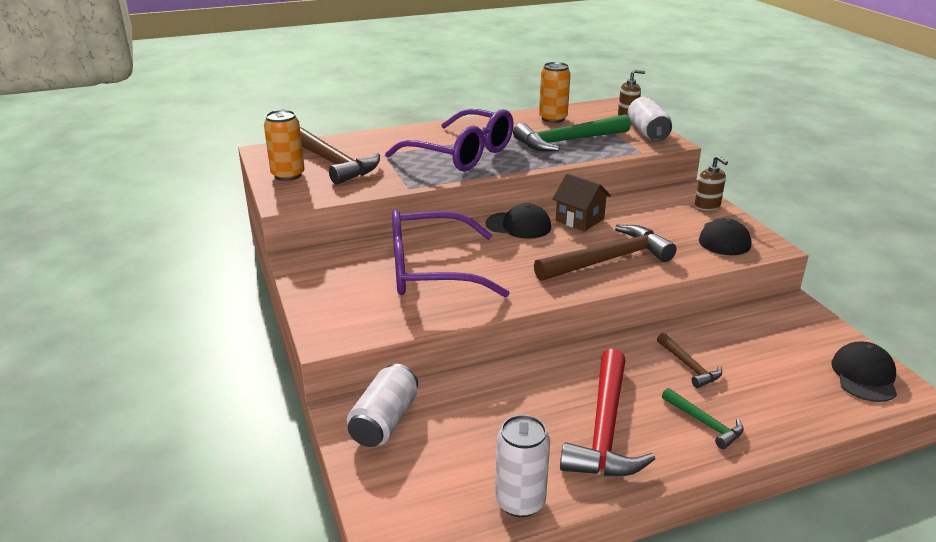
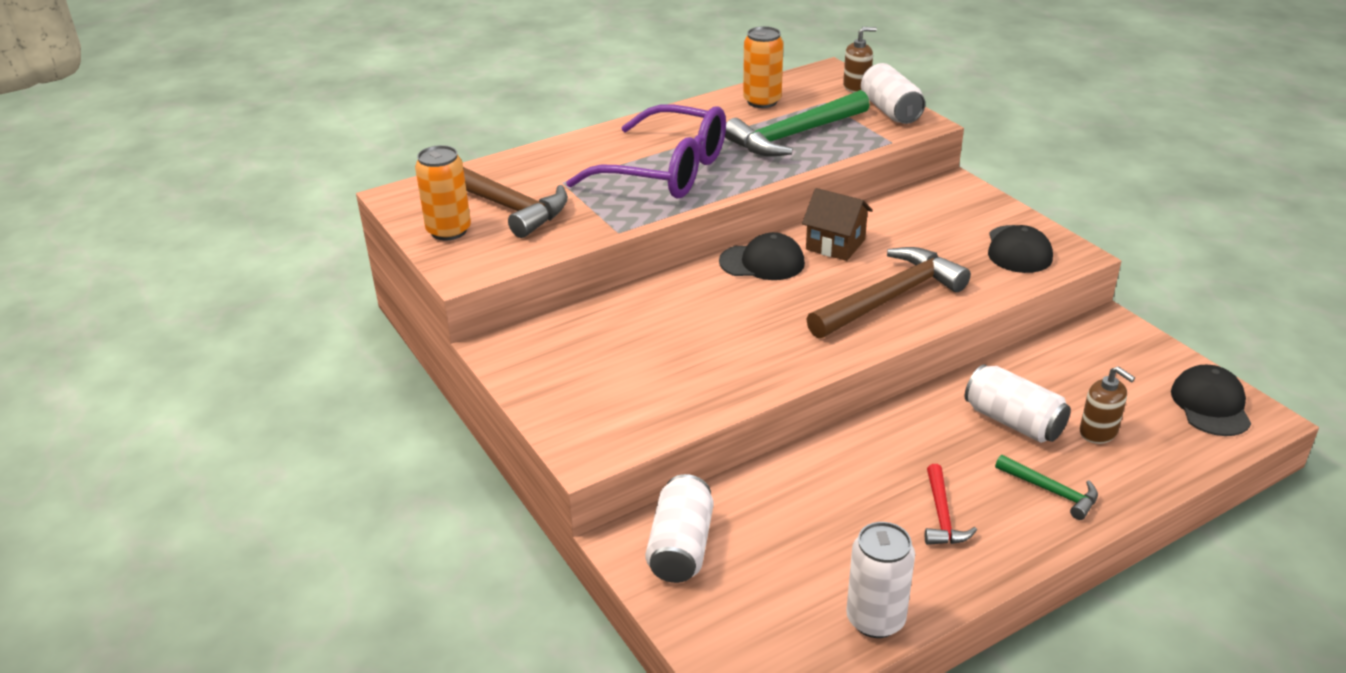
camera: 10 degrees left, 5 degrees up
(430, 270) = (676, 342): purple glasses -> none
(605, 428) = (942, 515): red hammer -> red hammer, size x0.50
(689, 366) = (1013, 422): brown hammer -> white can
(707, 206) = (984, 205): brown soap dispenser -> brown soap dispenser (1098, 432)

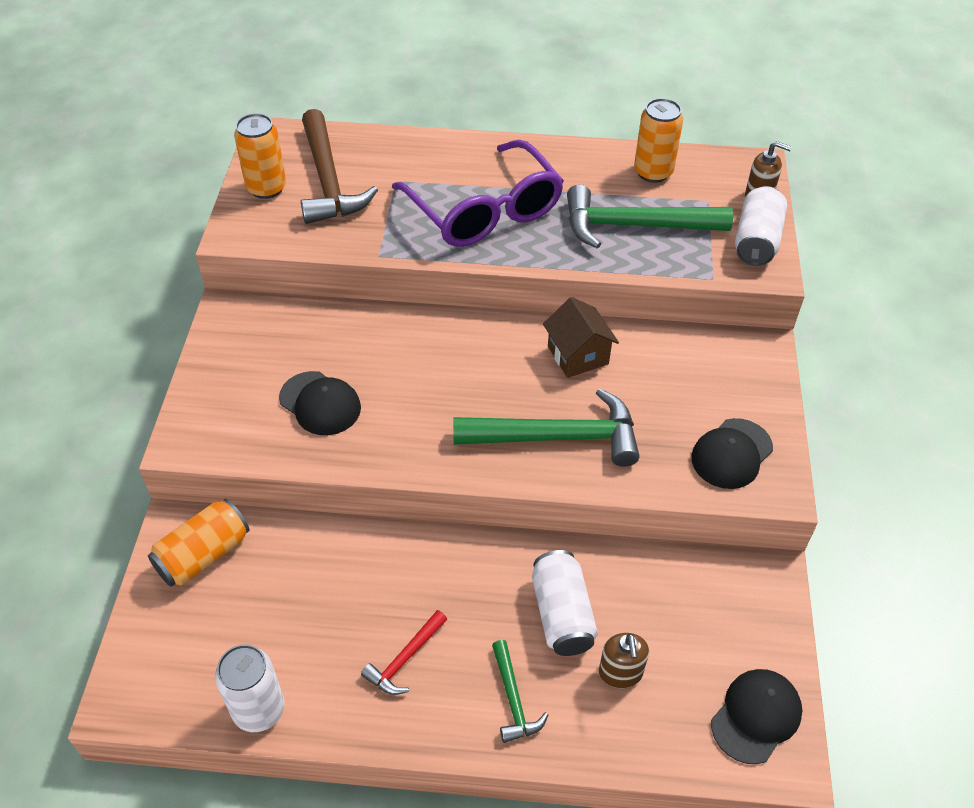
camera: 35 degrees right, 15 degrees up
(681, 547) = (203, 555): white can -> orange can
(762, 262) = (498, 339): black cap -> black cap (320, 403)
(889, 298) = (556, 437): brown hammer -> green hammer

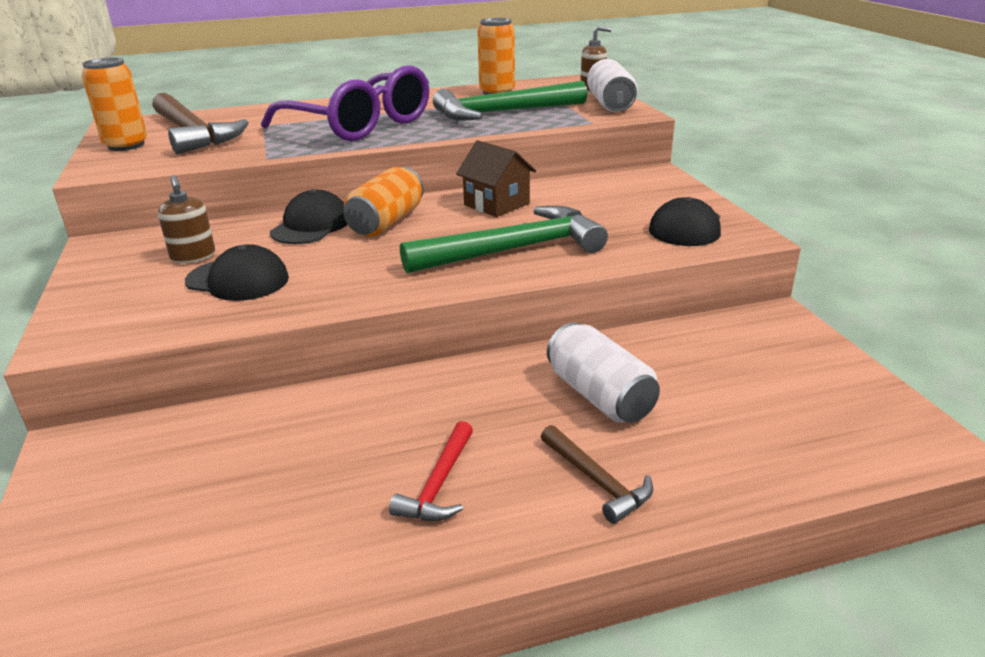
camera: 20 degrees left, 20 degrees down
(203, 555) = (118, 462): orange can -> orange can (386, 222)
(259, 710) = (252, 599): white can -> none
(513, 699) = (597, 480): green hammer -> brown hammer
(620, 673) = (699, 423): brown soap dispenser -> brown soap dispenser (193, 257)
(756, 716) = (865, 416): black cap -> black cap (311, 225)

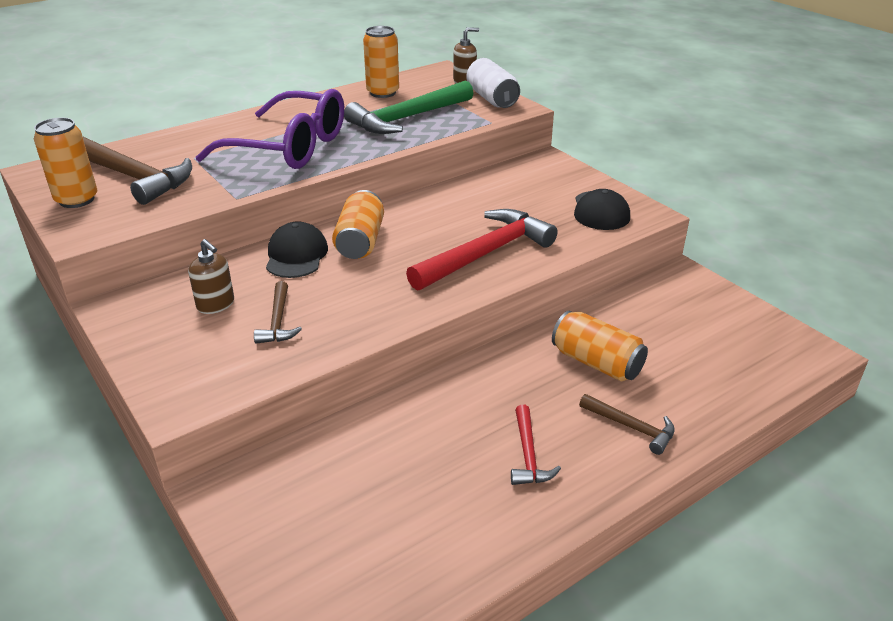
camera: 20 degrees left, 5 degrees up
(238, 280) = (278, 321): black cap -> brown hammer
(496, 204) = (440, 209): brown house -> none
(513, 250) = (485, 254): green hammer -> red hammer
(599, 396) = (596, 363): white can -> orange can

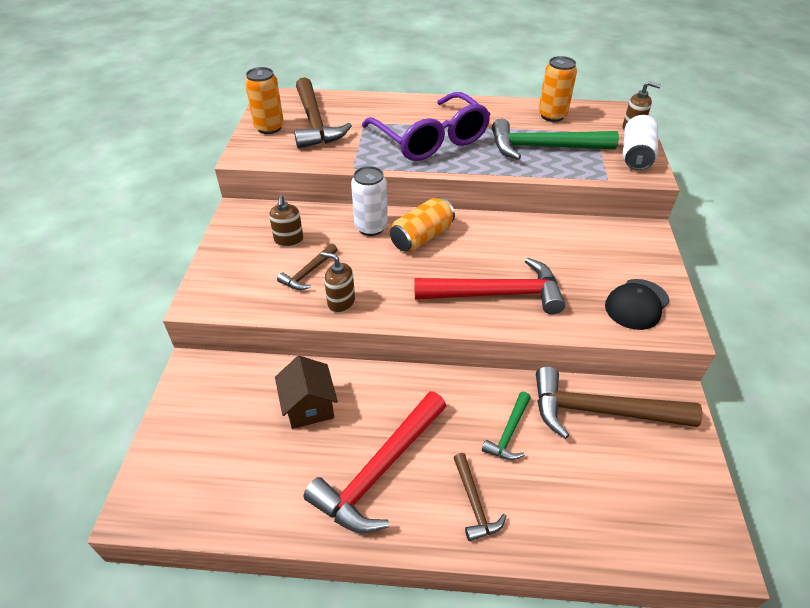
camera: 40 degrees right, 10 degrees up
(296, 255) = (371, 227): black cap -> white can
(348, 328) = (341, 302): none -> brown soap dispenser
(398, 448) = (309, 406): none -> brown house
(528, 454) = (380, 470): red hammer -> red hammer, size x2.00
(596, 363) = (509, 432): orange can -> green hammer
(644, 309) = (601, 411): none -> brown hammer

